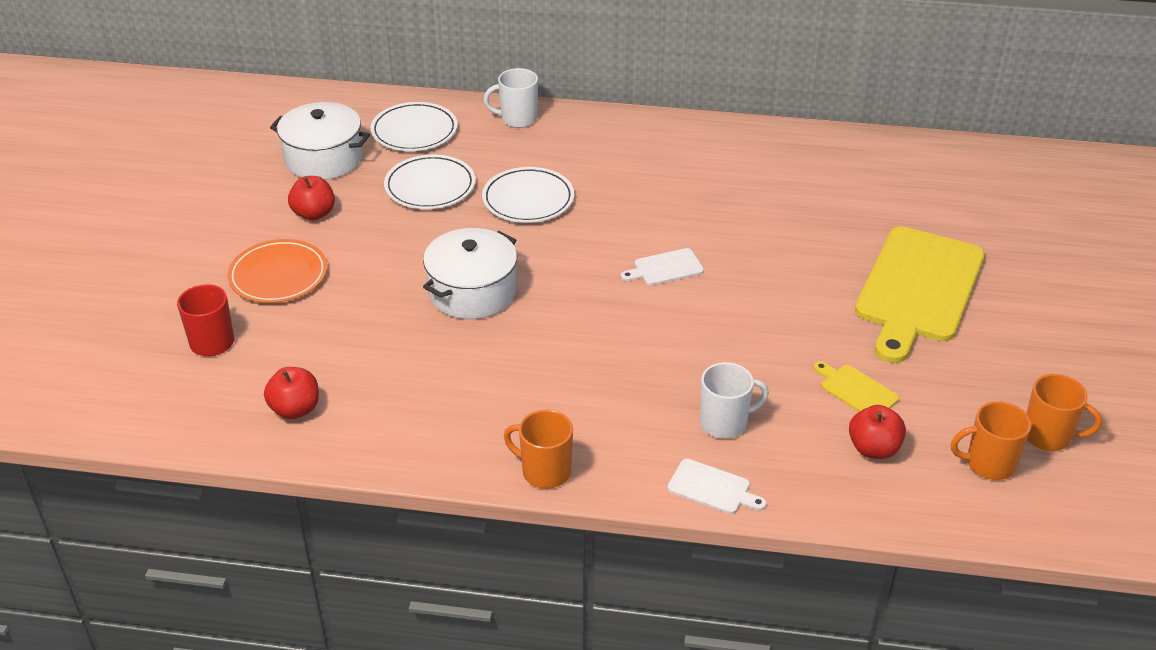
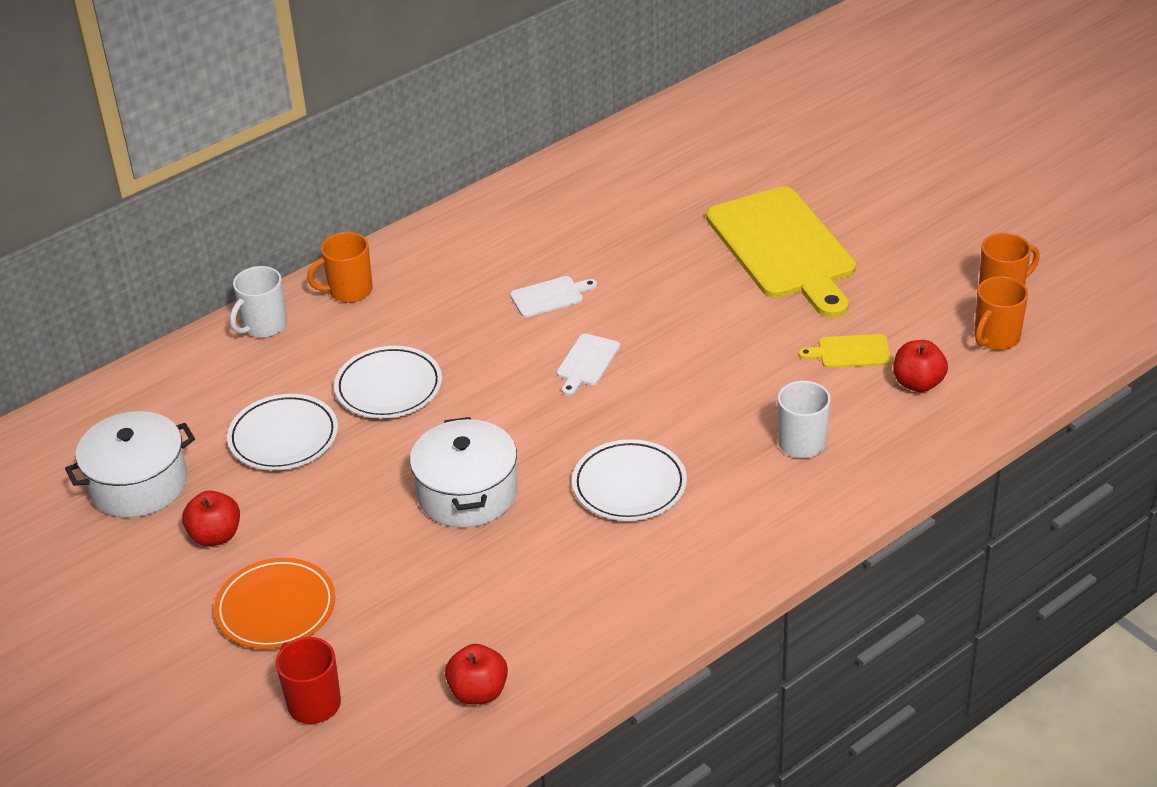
camera: 45 degrees left, 0 degrees up
(414, 131) = (184, 401): white plate -> white plate (629, 485)
(544, 471) = (738, 576): orange mug -> orange mug (349, 291)
(712, 488) = (862, 492): white cutting board -> white cutting board (550, 296)

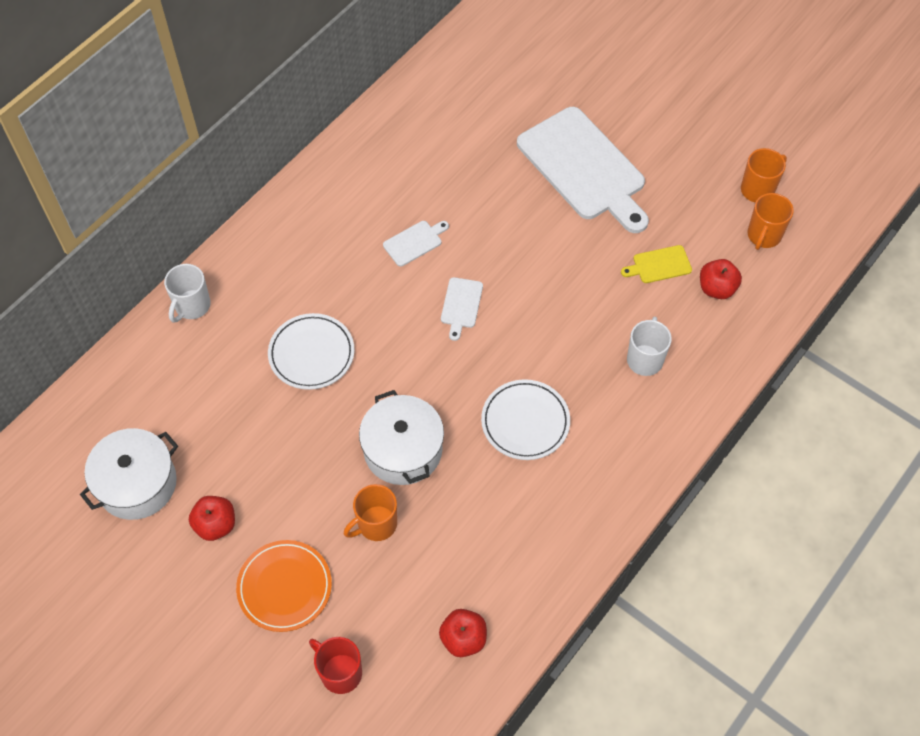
camera: 15 degrees left, 20 degrees up
(283, 437) = (241, 417): white plate -> none
(349, 291) = (251, 259): orange mug -> orange mug (376, 524)
(783, 248) = (584, 168): yellow cutting board -> white cutting board

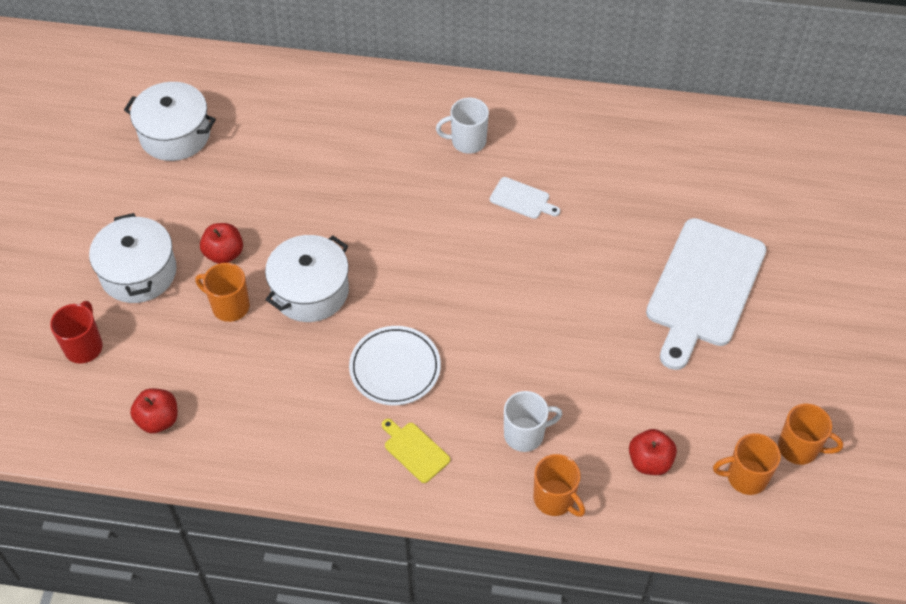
camera: 60 degrees right, 5 degrees down
(192, 306) = (352, 85): white mug -> white mug (467, 141)
(215, 525) = (168, 201): red apple -> red apple (224, 254)
(284, 587) = (138, 272): orange plate -> white pot
(311, 354) = (361, 183): white plate -> none
(461, 305) = (481, 264): white cutting board -> none
(659, 265) = (640, 399): yellow cutting board -> yellow cutting board (415, 450)
(714, 369) = (555, 499): none -> orange mug

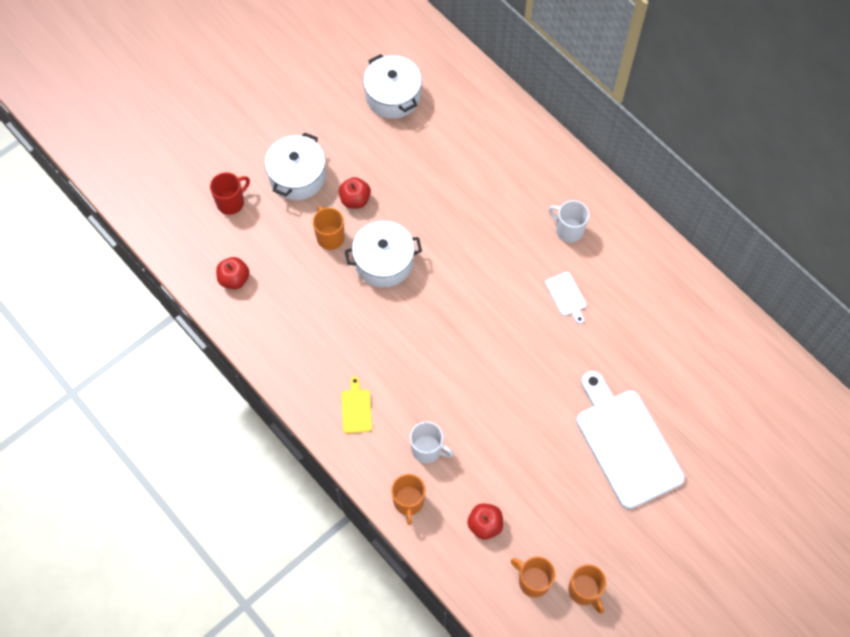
camera: 40 degrees right, 10 degrees up
(395, 368) = (390, 349): white plate -> none
(703, 288) = (626, 443): white cutting board -> white cutting board turned 90 degrees clockwise

